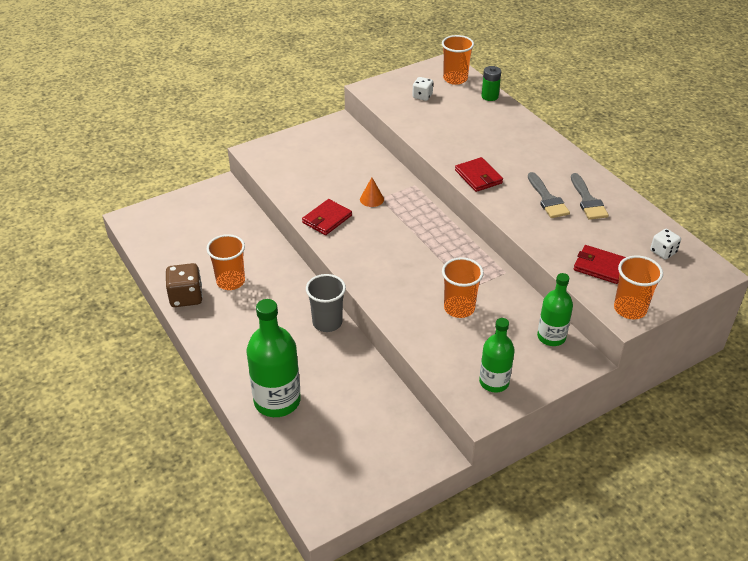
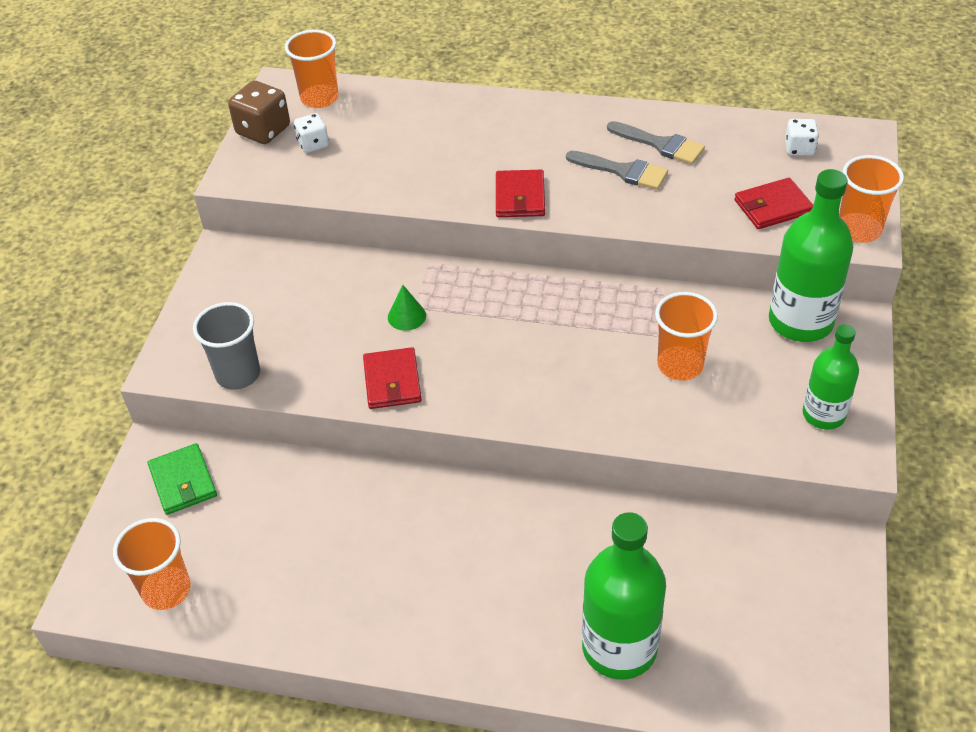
camera: 45 degrees left, 5 degrees up
(186, 297) = (326, 630): brown dice -> brown dice (263, 130)
(215, 205) = (183, 481): none -> green wallet
(230, 281) = (352, 560): orange cup -> orange cup (166, 590)
(327, 322) = (536, 507): grey cup -> grey cup (238, 374)
(371, 199) = (406, 316): orange cone -> green cone
(478, 177) = (520, 197): red wallet -> red wallet turned 75 degrees clockwise
(489, 96) = (390, 94): green battery -> none
(551, 337) = (800, 321): green bottle -> green bottle, size x1.61

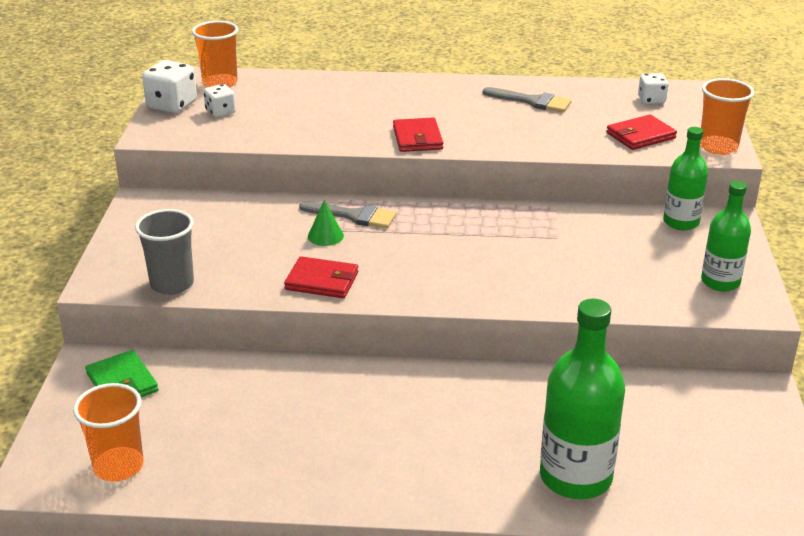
camera: 10 degrees left, 15 degrees down
(263, 130) = (172, 105): brown dice -> white dice
(392, 381) = (322, 281): red wallet -> red wallet turned 60 degrees counterclockwise
(623, 171) = (504, 119): grey brush -> grey brush (354, 216)
(680, 365) = (584, 256): orange cup -> none
(800, 321) = (681, 222): green bottle -> green bottle, size x0.62

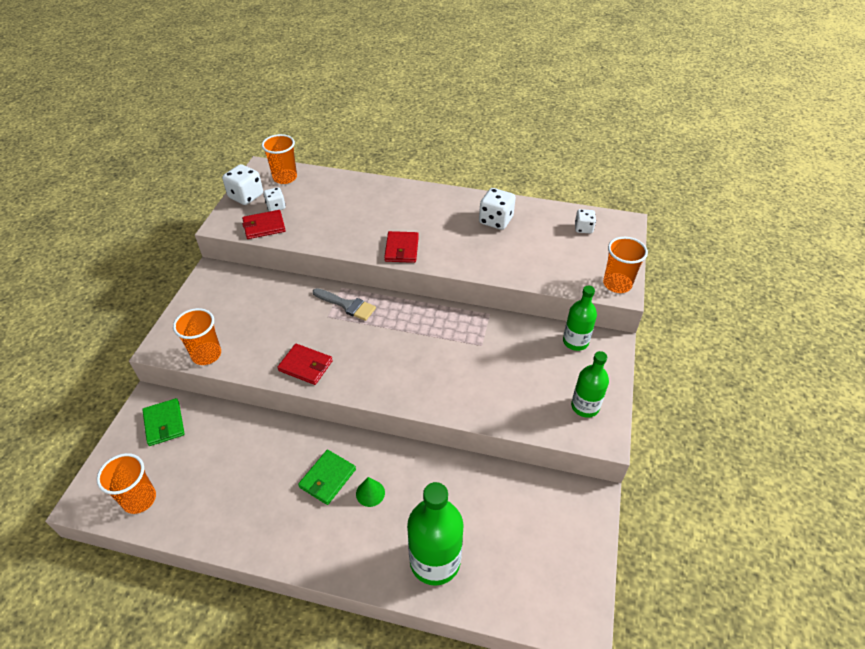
camera: 10 degrees right, 15 degrees up
(172, 284) = (206, 355): grey cup -> orange cup
(325, 236) = (322, 322): green cone -> green cone (370, 493)
(389, 412) = (327, 478): none -> green wallet
(532, 101) = (495, 220): grey brush -> white dice
(640, 136) = (563, 265): red wallet -> red wallet (264, 226)

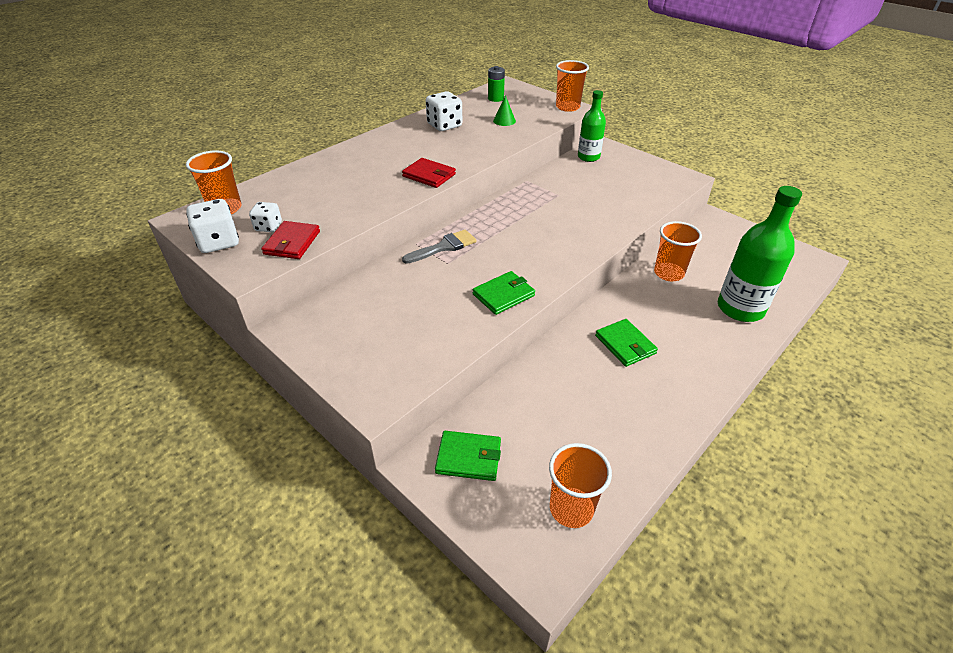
camera: 60 degrees left, 5 degrees down
(206, 355) = (424, 364): orange cup -> orange cup (668, 273)
(306, 366) = (503, 295): red wallet -> green wallet
(370, 493) = (656, 323): green cone -> green cone (504, 121)
(583, 228) = (495, 98): white dice -> green battery
(585, 406) = (654, 175): green bottle -> none

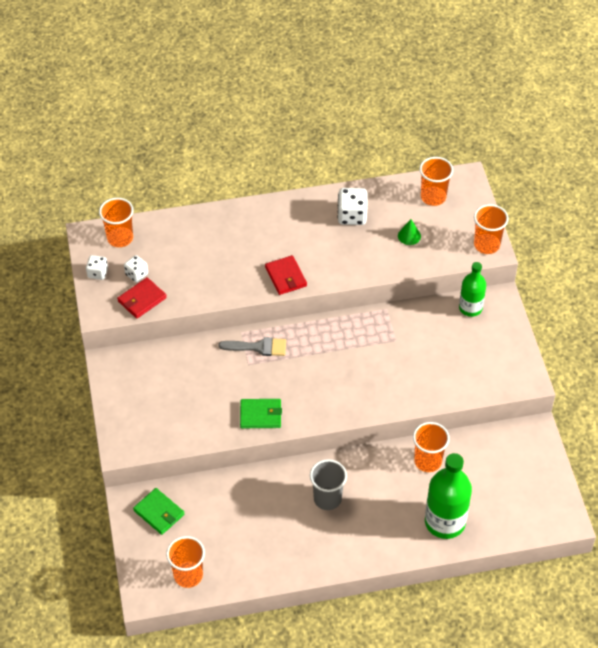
camera: 35 degrees right, 10 degrees up
(219, 242) = (97, 273): white dice -> white dice, size x0.62
(495, 98) = (433, 197): green battery -> orange cup
(625, 344) = (327, 499): green wallet -> grey cup

